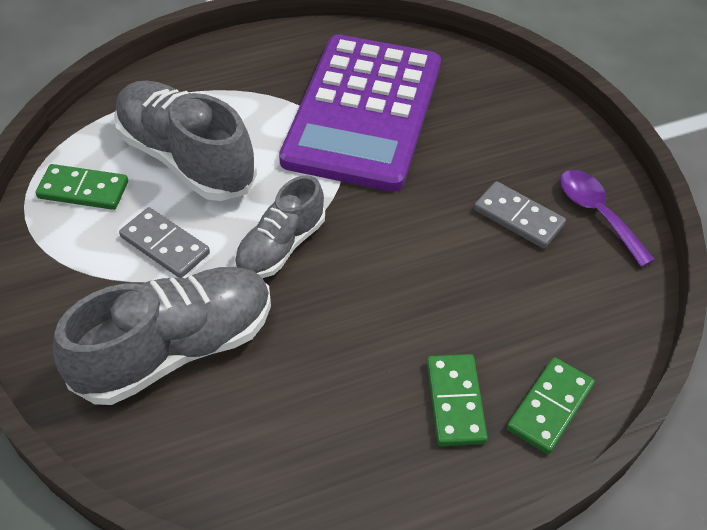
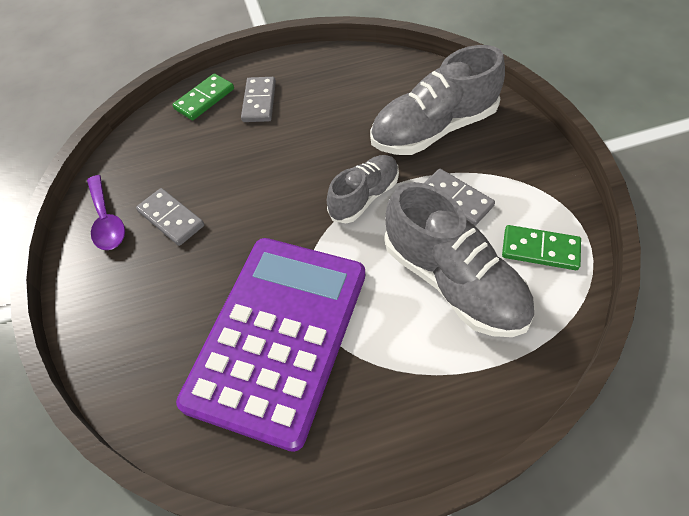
camera: 170 degrees left, 5 degrees up
(455, 402) = (259, 102): green domino -> grey domino

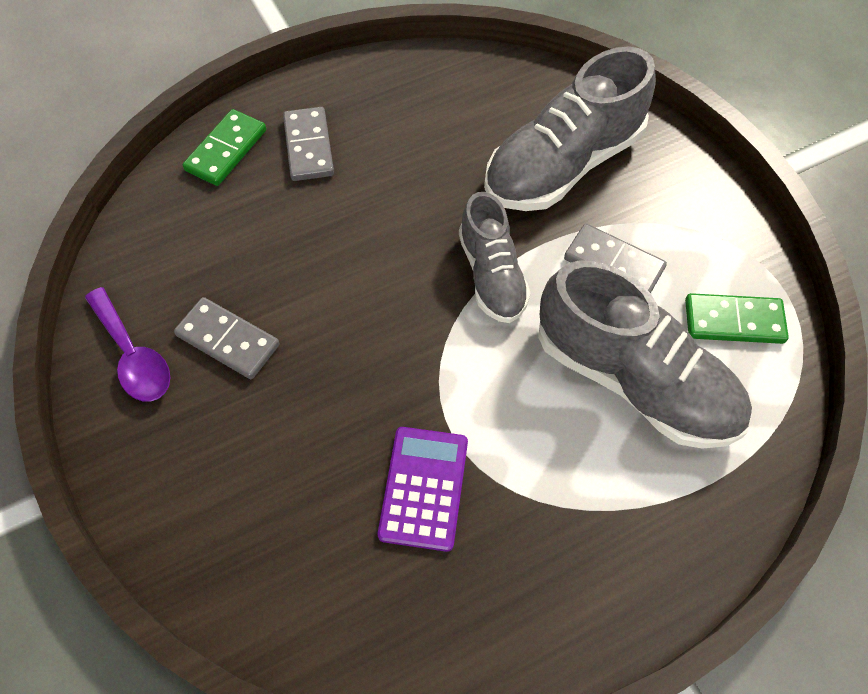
camera: 15 degrees left, 5 degrees up
(278, 336) = (424, 488): purple calculator -> purple calculator, size x0.44
(364, 197) = (491, 275): grey shoe -> grey shoe turned 135 degrees clockwise

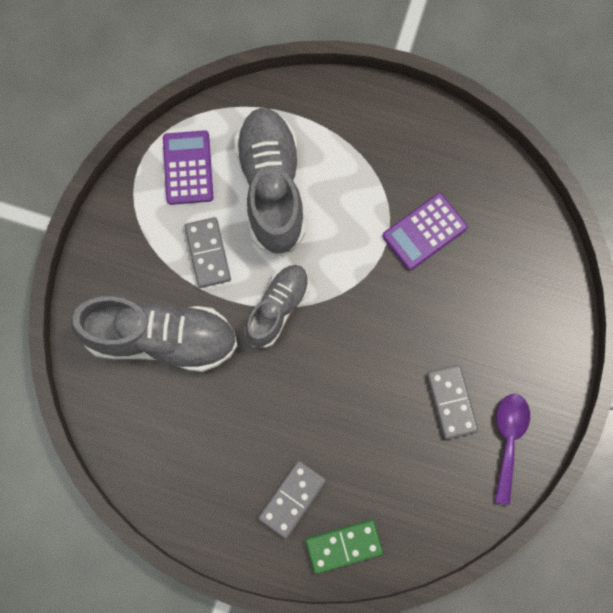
camera: 135 degrees left, 15 degrees up
(733, 321) = (188, 168): green domino -> purple calculator

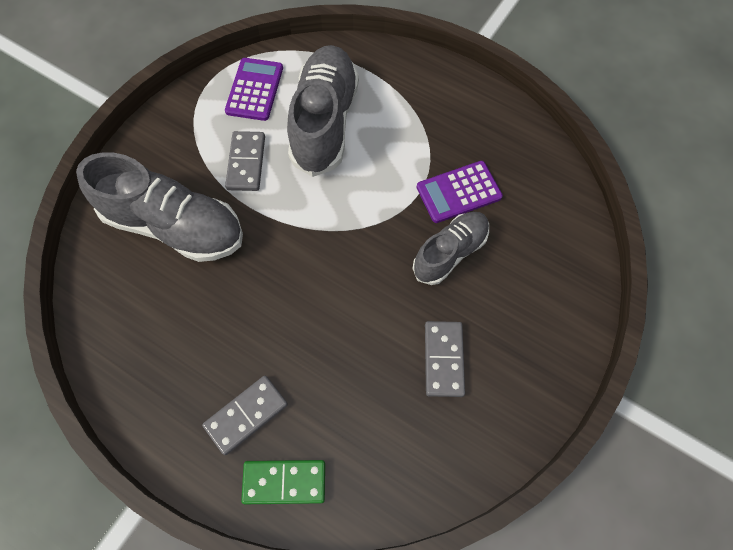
camera: 15 degrees right, 10 degrees down
(277, 308) = (295, 226): grey shoe -> grey shoe (450, 253)
(508, 440) = (495, 415): purple spoon -> none

